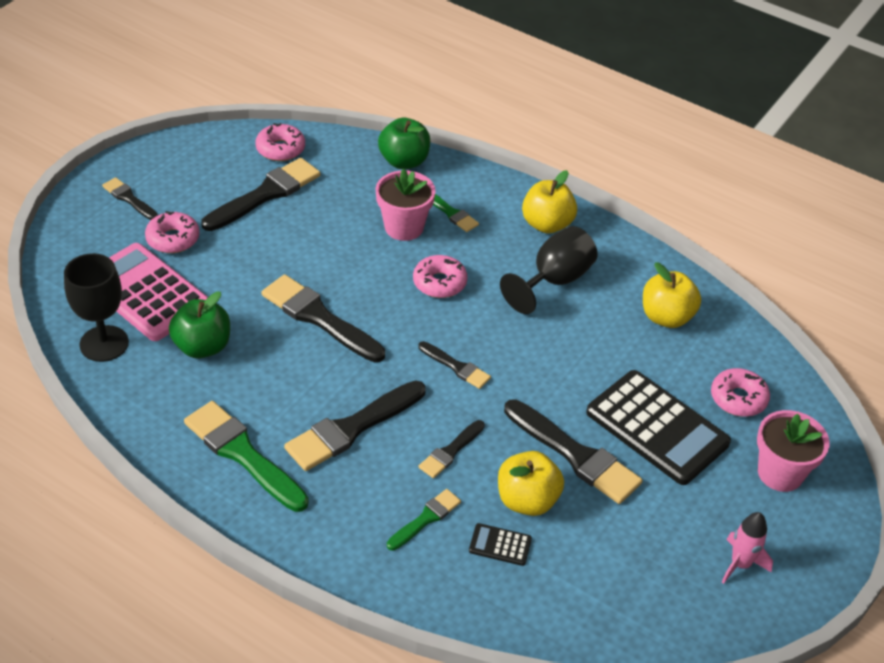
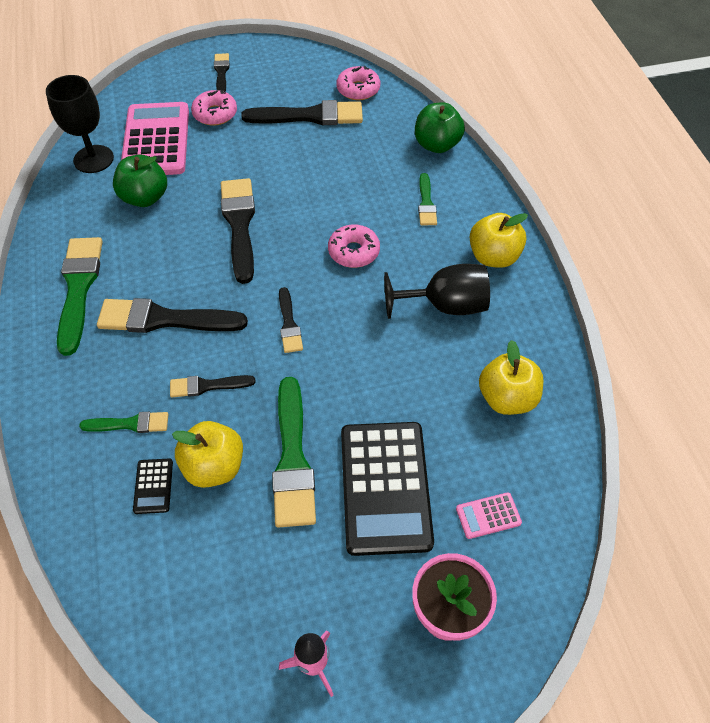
camera: 45 degrees right, 10 degrees up
(404, 227) = (377, 194): pink flower pot -> none
(500, 545) = (153, 486): black calculator -> black calculator turned 150 degrees counterclockwise
(575, 455) = (293, 459): black brush -> green brush
(738, 398) = (488, 516): pink donut -> pink calculator

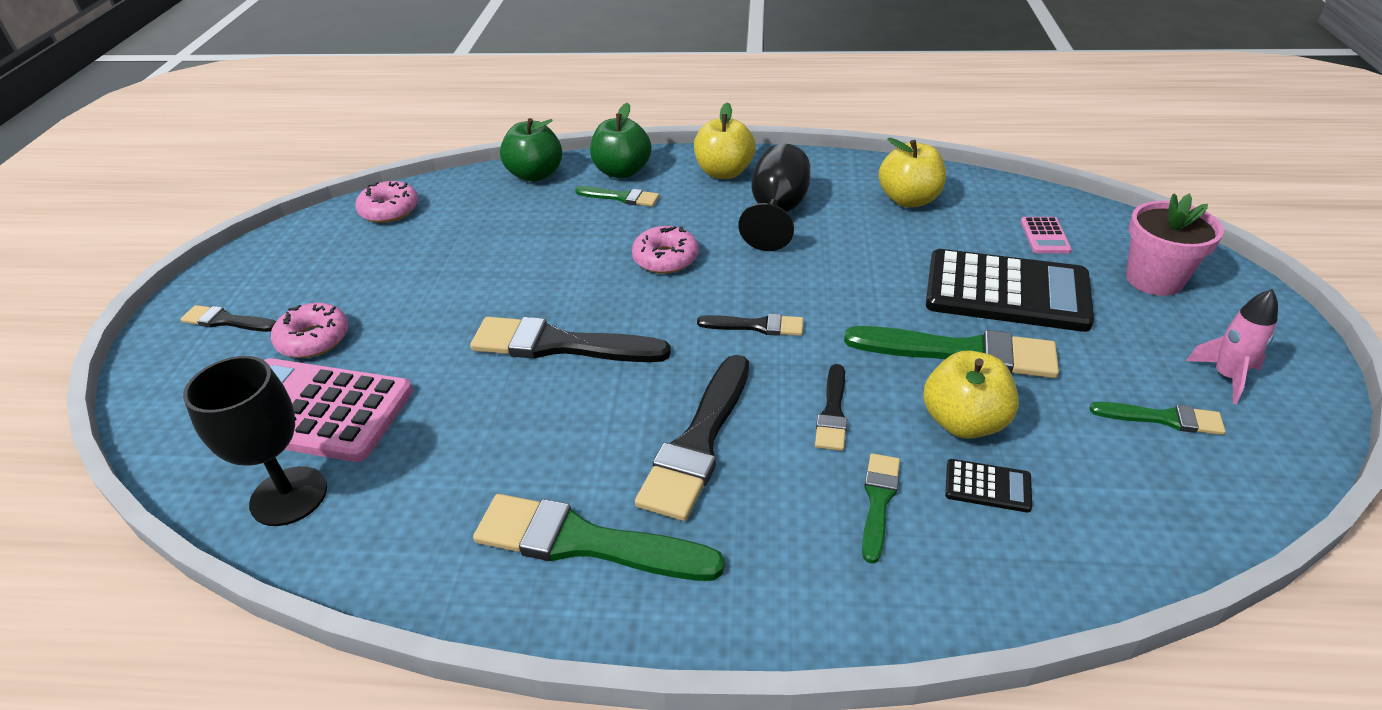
camera: 70 degrees left, 15 degrees down
(145, 198) = (434, 438): green apple -> green apple (622, 171)
(247, 607) = (1163, 418): none -> green brush
(310, 116) = (402, 254): black brush -> none

